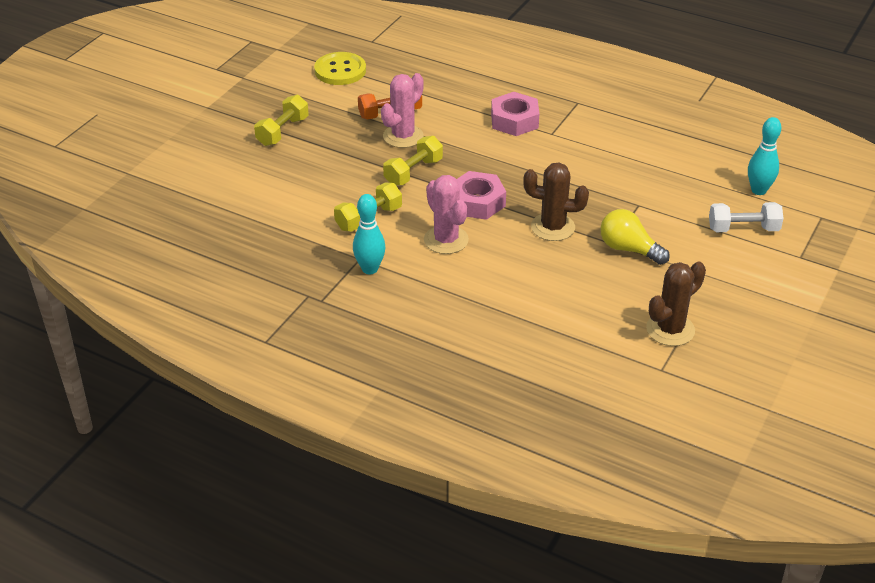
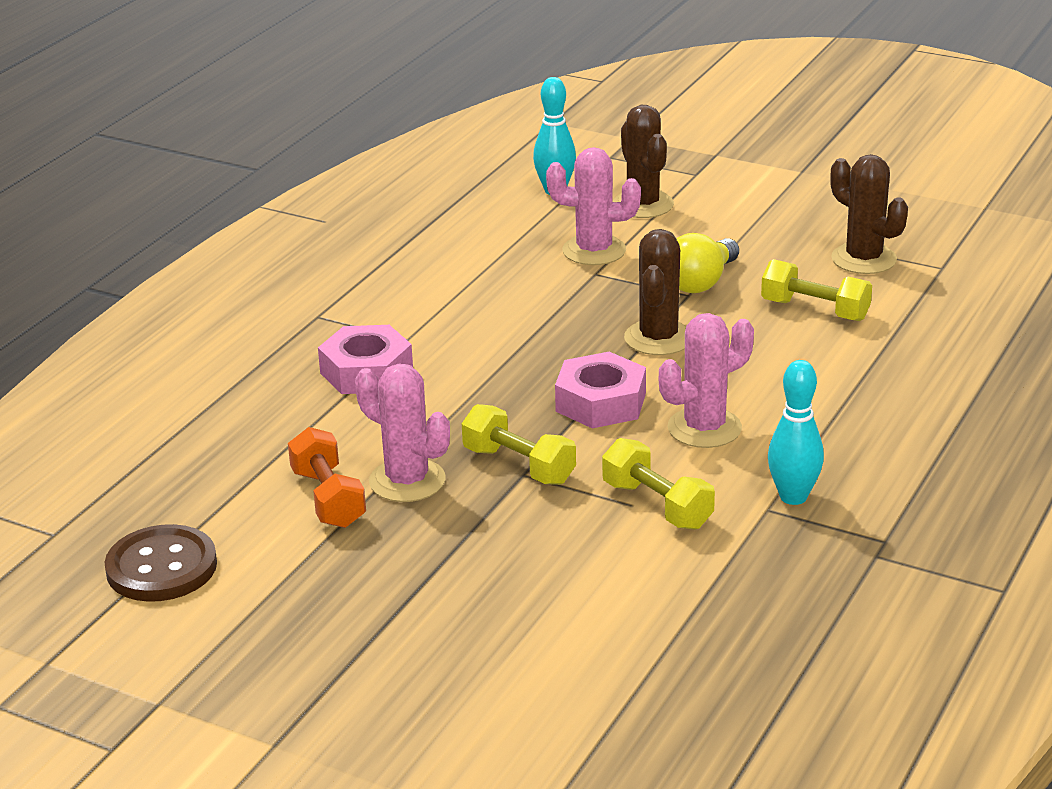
camera: 90 degrees left, 10 degrees down
(283, 131) = (381, 625): yellow dumbbell -> yellow dumbbell (815, 310)
(340, 70) = (161, 567): yellow button -> brown button
(670, 205) = (594, 251): none -> pink cactus
(743, 229) = (643, 205): white dumbbell -> brown cactus

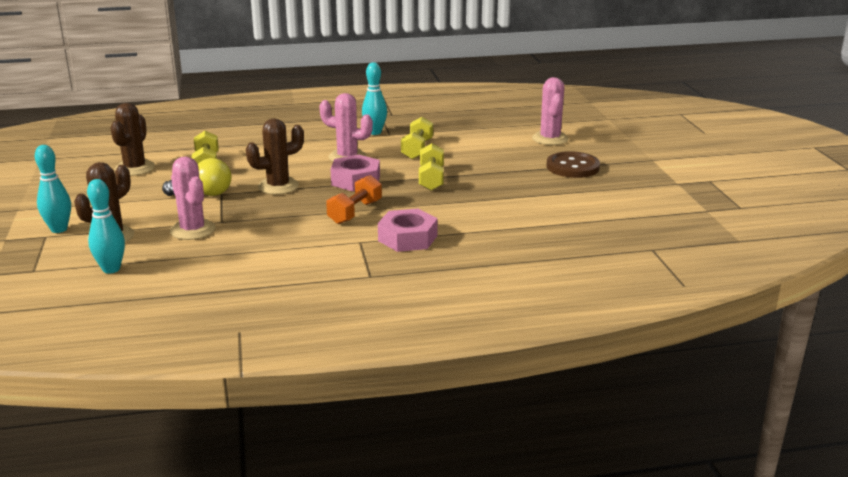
camera: 130 degrees left, 5 degrees down
(161, 567) = (621, 216): brown button -> brown button (572, 167)
(328, 498) = (519, 204): orange dumbbell -> orange dumbbell (355, 212)
(407, 481) = (479, 194): pink cactus -> pink cactus (550, 139)
(705, 183) = (59, 229): none -> turquoise bowling pin

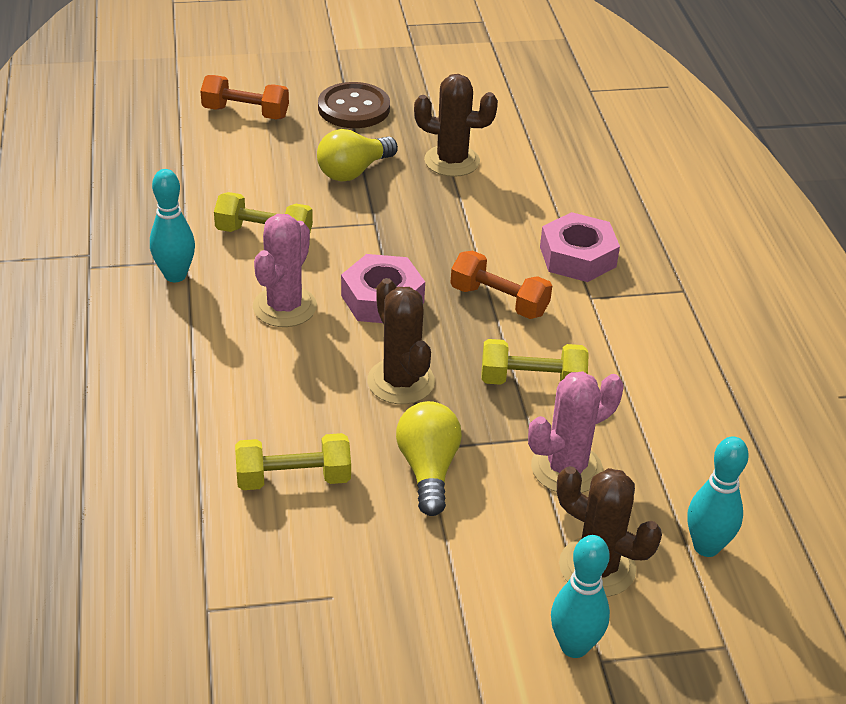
camera: 90 degrees left, 15 degrees up
(135, 168) = (298, 583): brown cactus -> brown cactus (452, 161)
(431, 179) = (384, 227): yellow dumbbell -> yellow dumbbell (532, 381)
(493, 169) = (353, 171): none -> yellow light bulb
(550, 139) = (245, 113): pink cactus -> orange dumbbell

